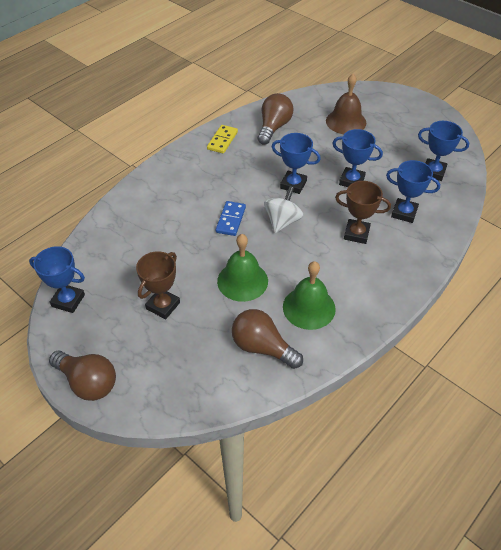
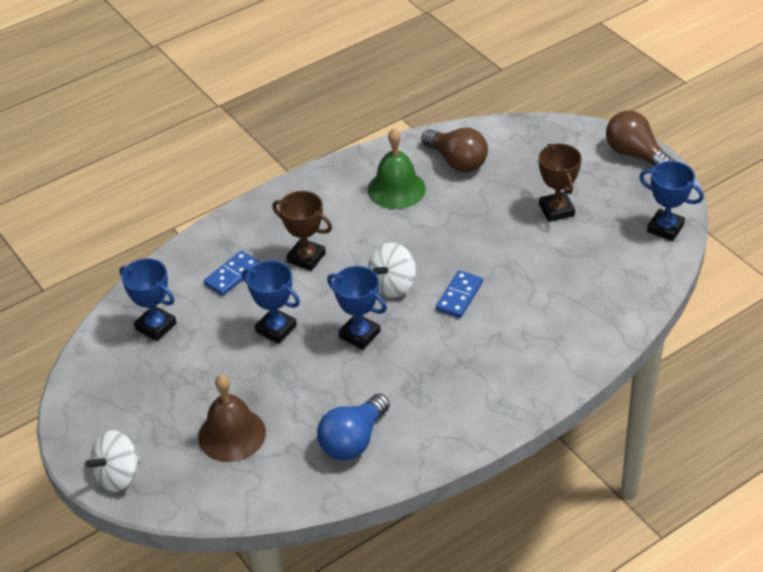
camera: 165 degrees left, 5 degrees down
(163, 306) = (556, 210): brown trophy -> brown trophy turned 60 degrees counterclockwise
(222, 140) = (443, 426): yellow domino -> none
(242, 281) = (462, 223): green bell -> none
(274, 127) = (353, 440): brown light bulb -> blue light bulb
(396, 97) = (118, 475): none -> white spinning top
(404, 213) = (232, 275): blue trophy -> blue domino

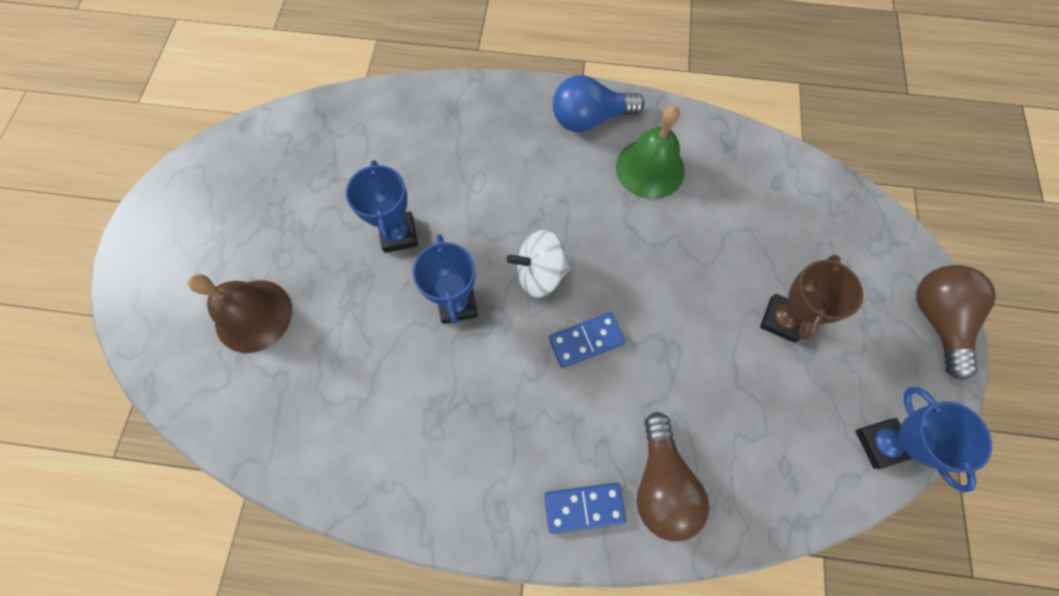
camera: 40 degrees right, 25 degrees up
(118, 475) = (139, 276): white spinning top -> none
(156, 326) = (316, 149): blue trophy -> none
(232, 275) = (423, 147): blue domino -> blue domino (584, 507)
(306, 258) = (498, 179): brown trophy -> none
(353, 440) = (333, 419): blue light bulb -> blue light bulb (590, 119)
(457, 161) = (737, 181): brown light bulb -> brown light bulb (661, 483)

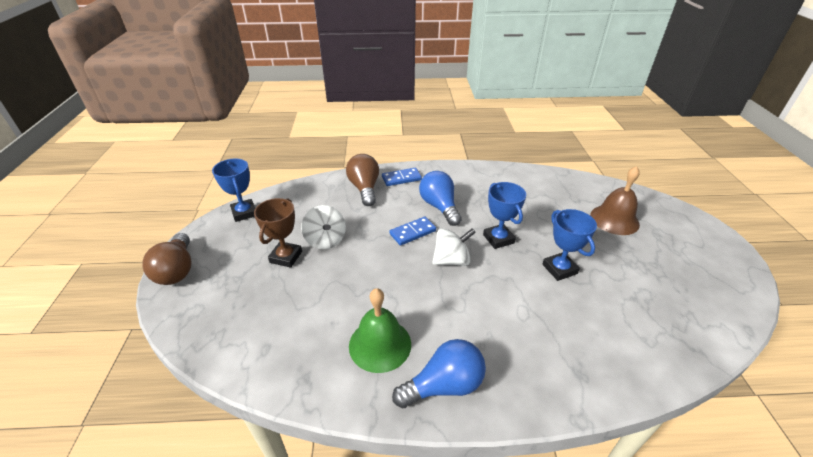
camera: 170 degrees right, 30 degrees down
(528, 398) = (439, 207): none -> blue light bulb
(725, 346) = (325, 240): none -> white spinning top

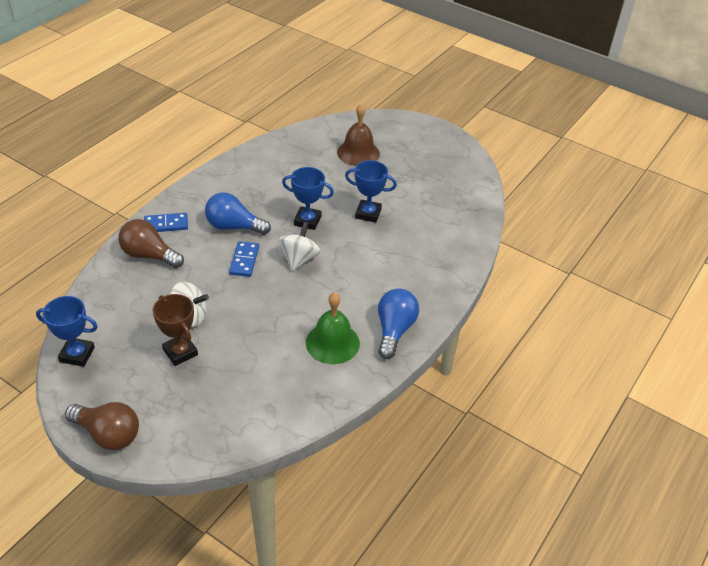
camera: 55 degrees left, 5 degrees up
(401, 178) = (166, 224): blue domino -> blue domino turned 60 degrees clockwise

